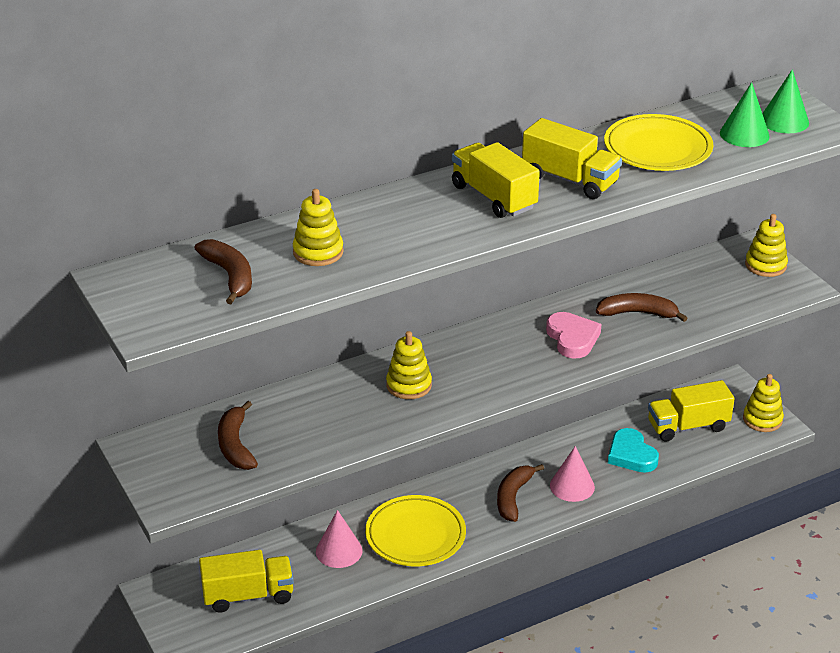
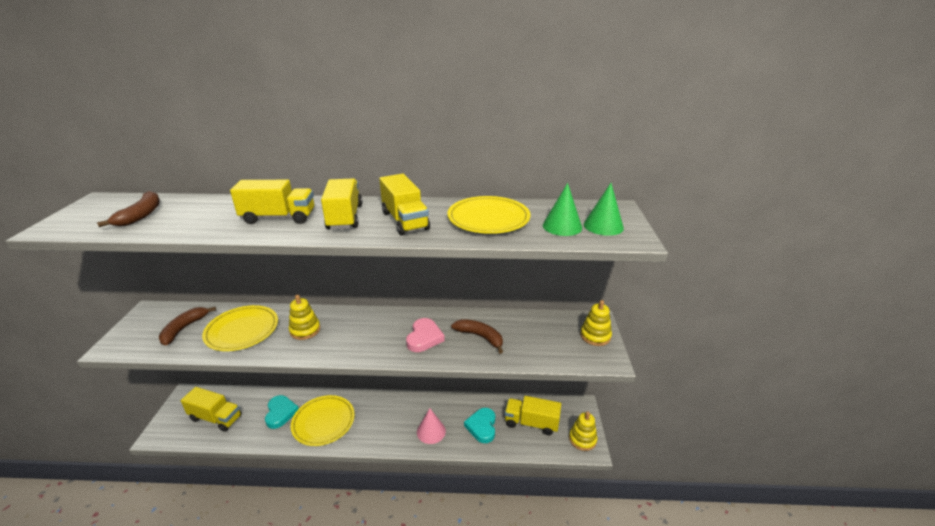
camera: 30 degrees right, 5 degrees down
(318, 252) = (203, 217): yellow stacking toy -> none
(324, 417) = (242, 331): none -> yellow plate
(339, 551) = (280, 413): pink cone -> turquoise heart
(415, 223) = (278, 218): none -> yellow truck
(513, 497) = (393, 423): brown banana -> none

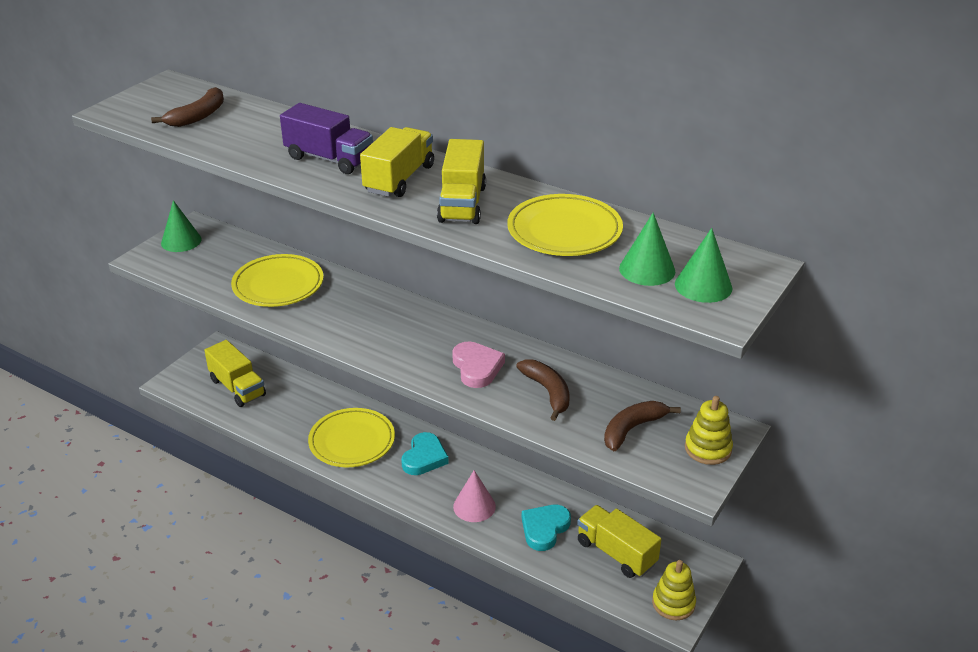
camera: 30 degrees right, 5 degrees up
(140, 324) = (181, 241): none -> green cone
(184, 329) = (220, 261): brown banana -> brown banana (632, 429)
(278, 218) = (329, 159): yellow truck -> purple truck
(280, 413) = (309, 410): turquoise heart -> turquoise heart (424, 457)
(305, 330) = (345, 308): yellow stacking toy -> none
(424, 338) = (477, 367): pink heart -> pink heart turned 60 degrees counterclockwise

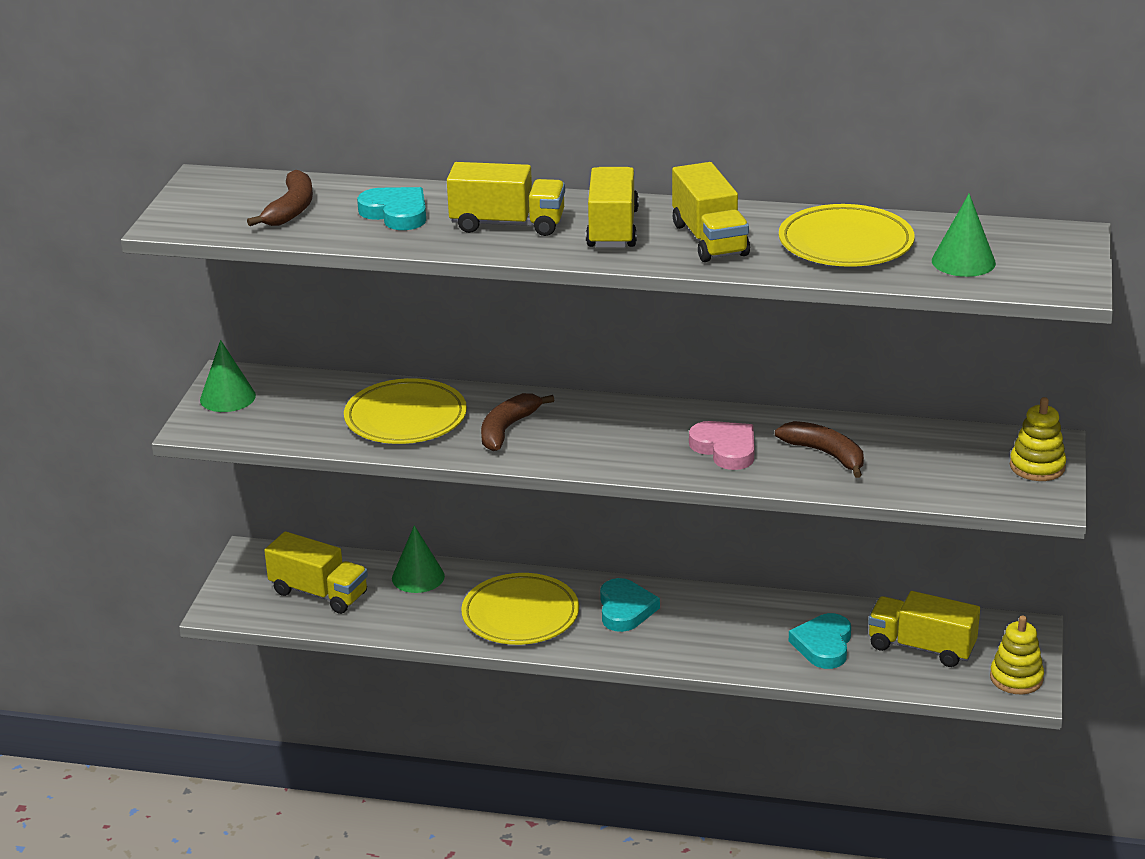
camera: 20 degrees left, 5 degrees down
(262, 134) = (396, 213): none -> turquoise heart
(329, 159) = (507, 224): purple truck -> yellow truck
(474, 506) = (724, 644): pink cone -> none
(632, 429) = (945, 467): brown banana -> brown banana (507, 429)
(703, 286) = (1031, 264): green cone -> green cone (418, 577)

